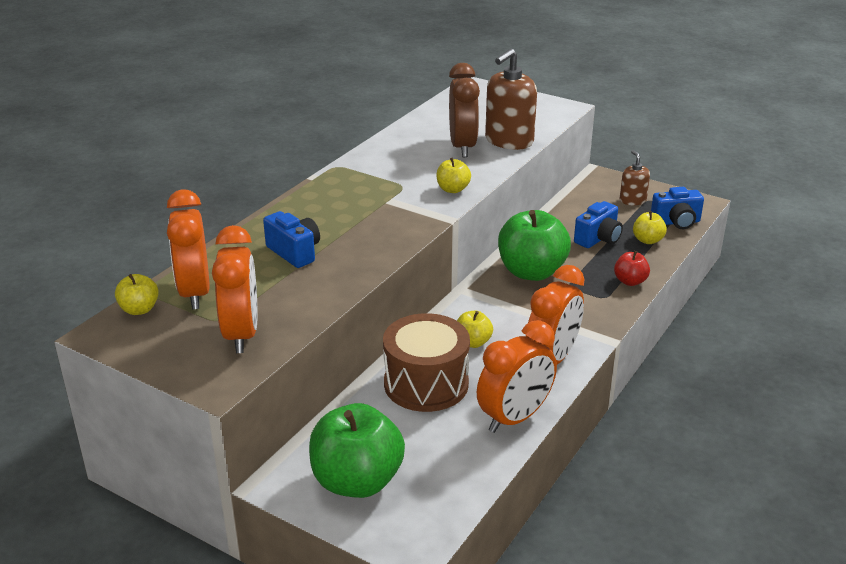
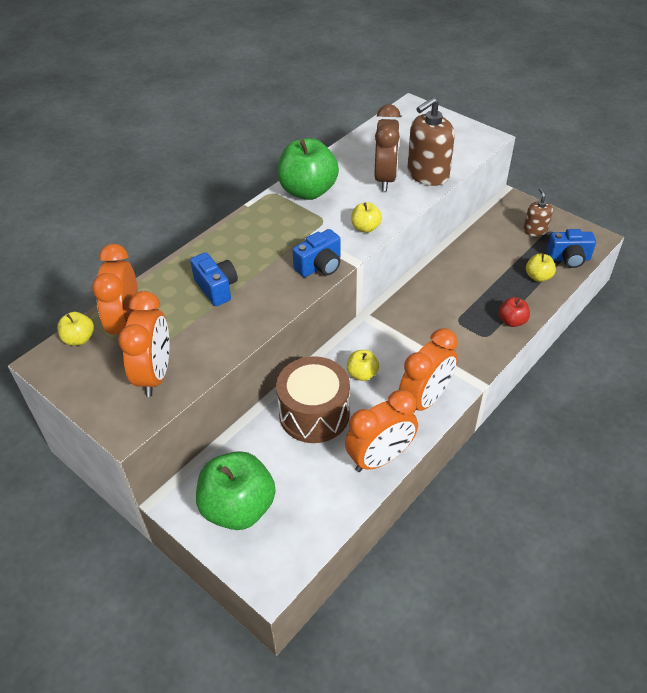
camera: 10 degrees right, 15 degrees up
(531, 272) = (428, 302): green apple -> green apple (308, 191)
(598, 239) = (494, 271): blue camera -> blue camera (320, 266)

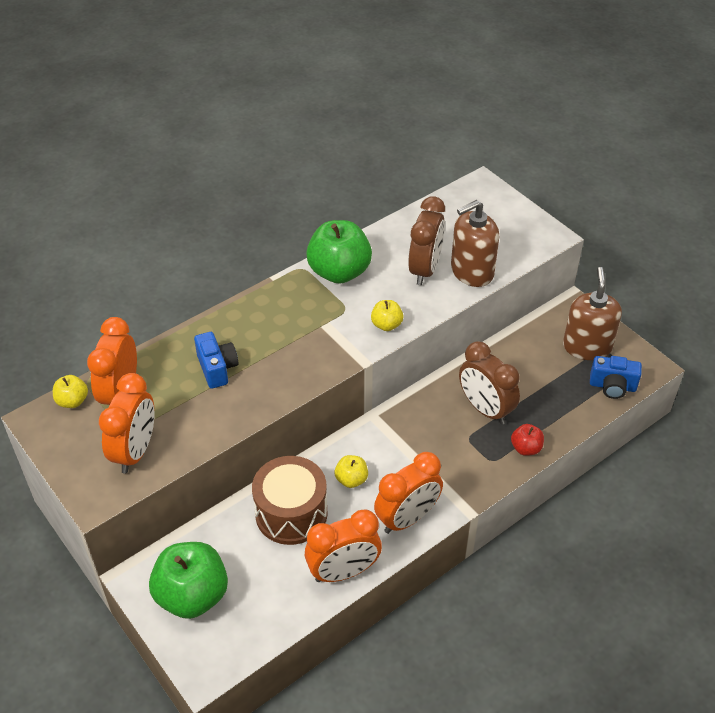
camera: 10 degrees right, 0 degrees up
(320, 266) = (326, 361): blue camera -> none
(464, 294) = (485, 409): none -> brown clock
(535, 230) = (587, 346): brown soap dispenser -> brown soap dispenser, size x1.81
(538, 277) = (571, 402): yellow apple -> none

